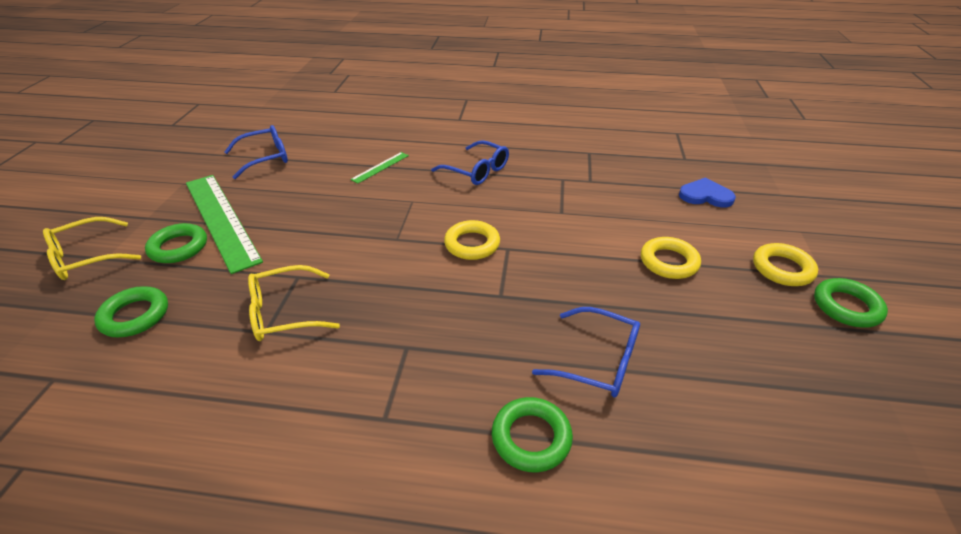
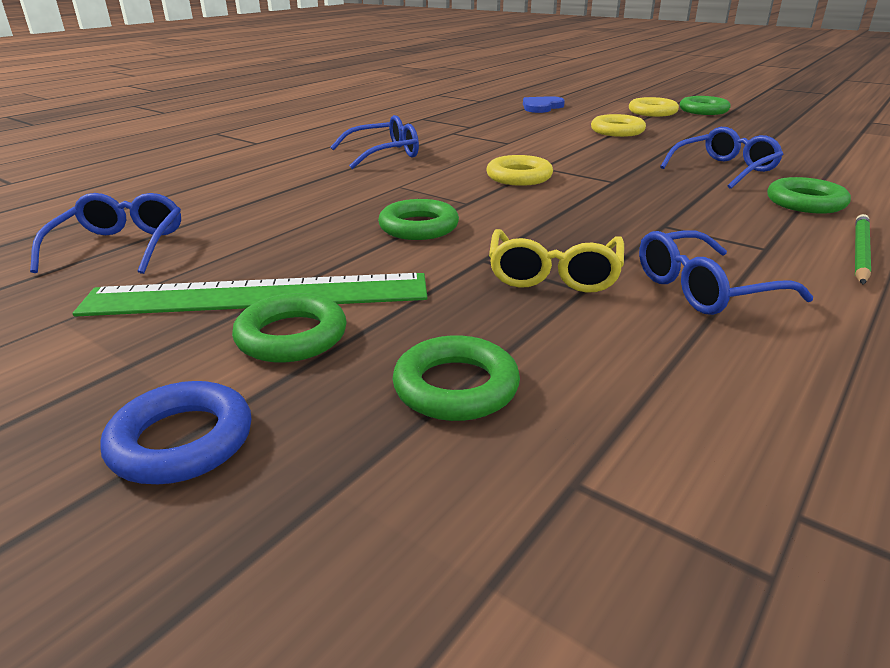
camera: 60 degrees left, 10 degrees down
(87, 257) = (182, 441): yellow glasses -> blue ring
(284, 391) = (704, 289): none -> blue glasses
(339, 235) = (418, 227): none -> green ring
(380, 167) = (294, 188): green ruler -> none
(405, 489) = (859, 252): none -> green pencil

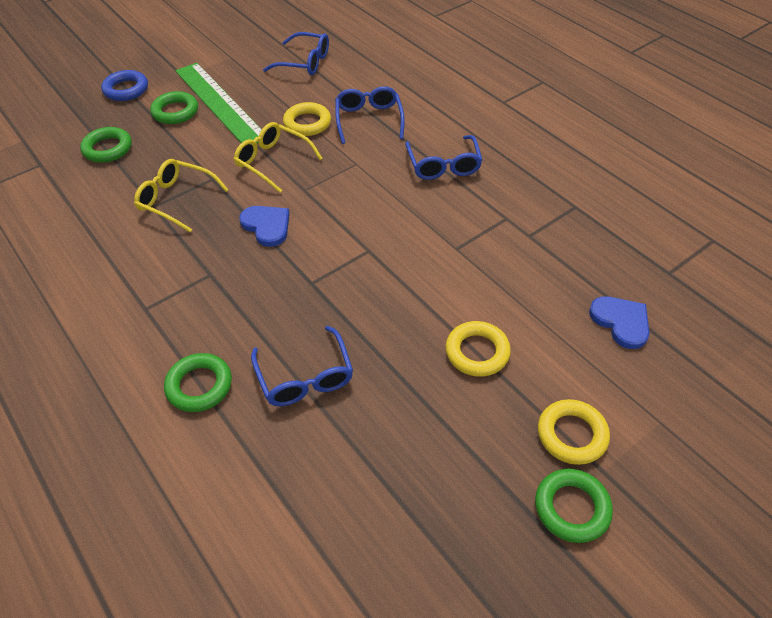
camera: 105 degrees right, 20 degrees up
(258, 295) = (219, 103): green ruler -> green ruler turned 45 degrees counterclockwise
(418, 227) = (273, 162): green ring -> yellow glasses
(519, 177) = (348, 229): yellow ring -> yellow ring (307, 123)
(551, 211) = (267, 226): none -> blue heart
(704, 289) = (120, 252): blue glasses -> blue glasses (369, 120)
(859, 252) = (107, 355): green pencil -> none

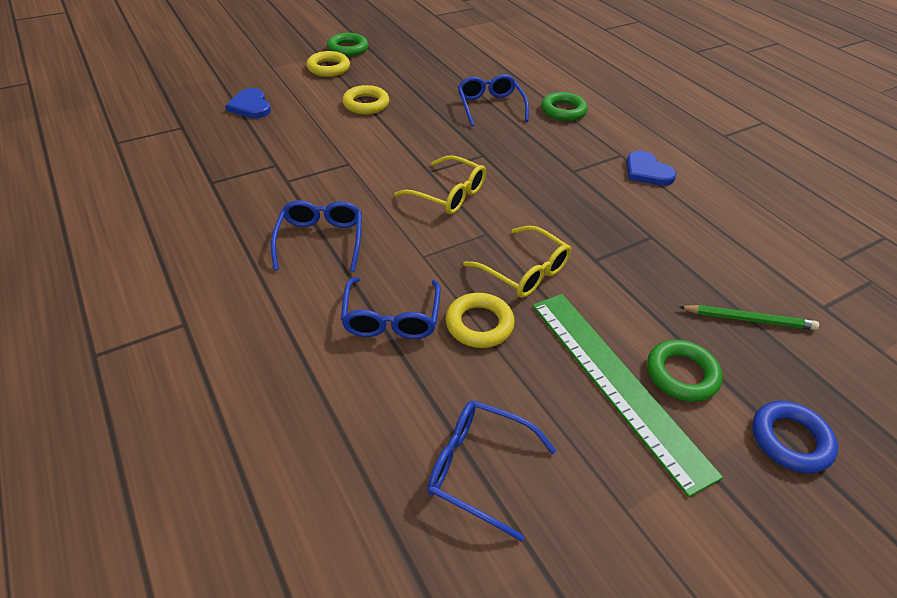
camera: 175 degrees left, 5 degrees down
(108, 149) = (748, 319): green ring -> green pencil
(176, 200) = (628, 239): yellow glasses -> yellow glasses (448, 194)
(267, 226) = (525, 202): blue heart -> blue heart (647, 171)

